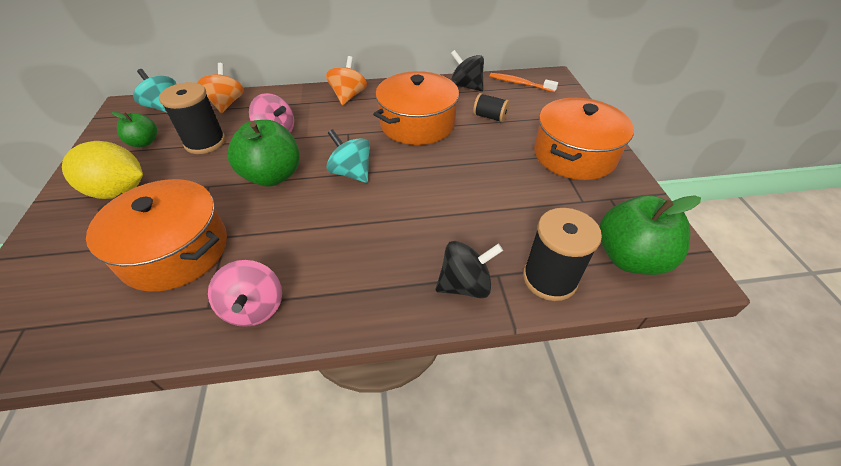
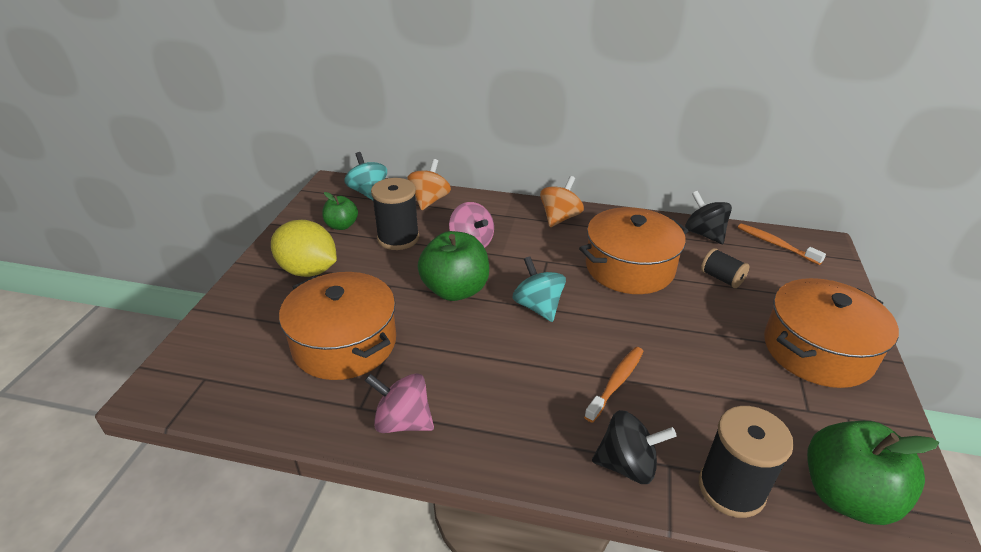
camera: 20 degrees right, 10 degrees down
(254, 308) = (402, 421): pink spinning top -> pink spinning top turned 105 degrees clockwise
(435, 219) = (616, 382): none -> orange toothbrush

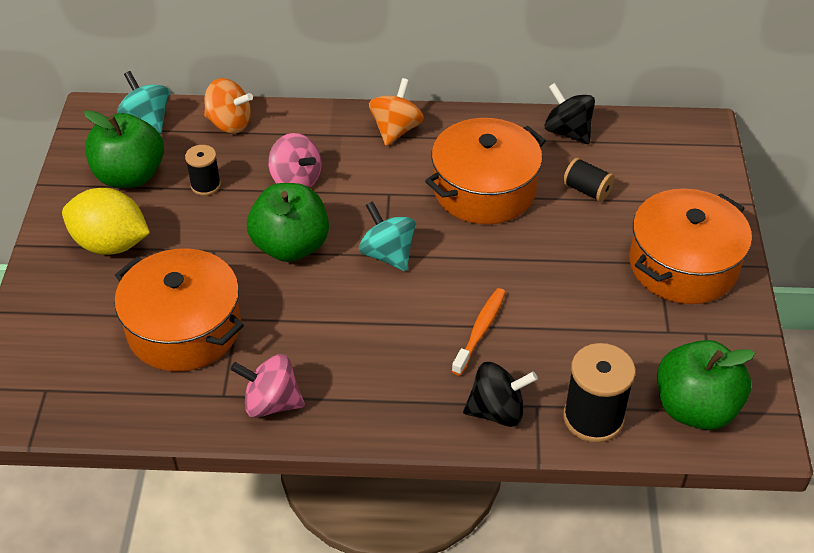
camera: 10 degrees left, 10 degrees up
(342, 225) = (130, 176): green apple -> green apple, size x1.76
(398, 238) = (205, 185): black spool -> black spool, size x0.59
(429, 200) = (229, 123): orange spinning top -> orange spinning top turned 105 degrees clockwise
(775, 244) = (648, 136): orange toothbrush -> none

